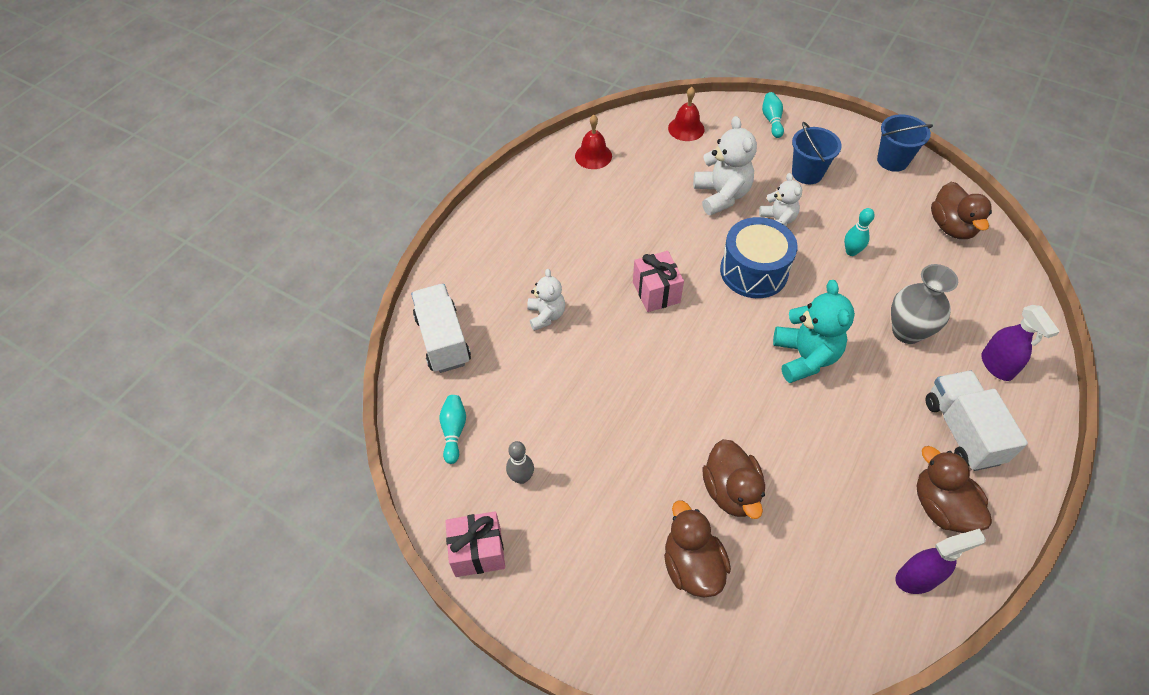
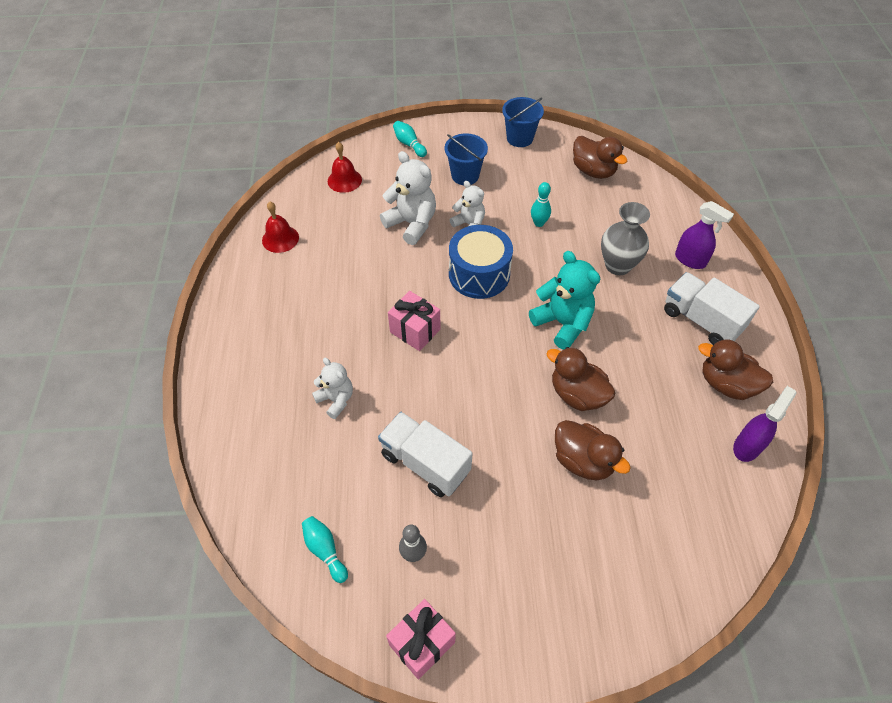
camera: 35 degrees left, 0 degrees up
(443, 340) = (256, 473): white truck -> white truck (425, 463)
(692, 565) = (596, 539): brown duck -> brown duck (577, 394)

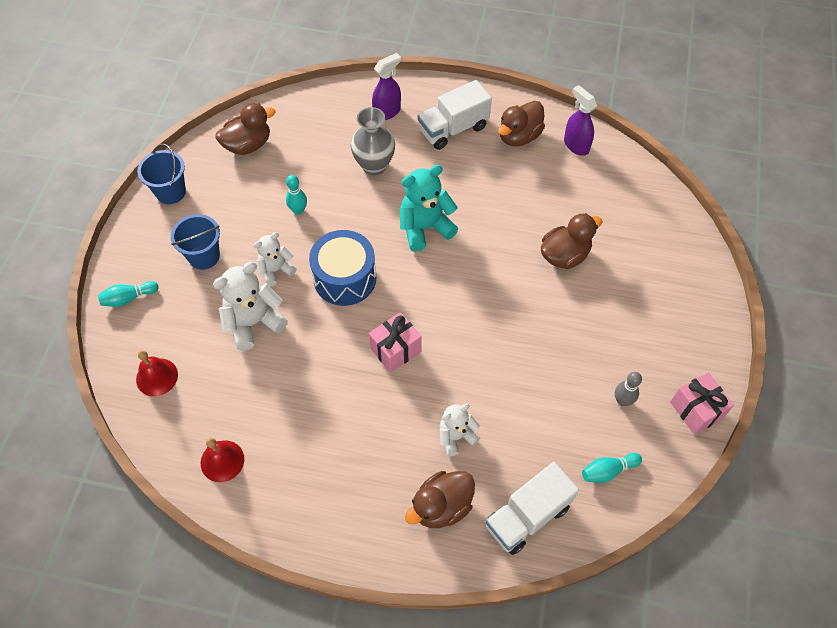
camera: 75 degrees left, 5 degrees up
(425, 463) = (541, 373): white truck -> white truck (527, 516)
(577, 394) = (502, 240): brown duck -> brown duck (441, 506)

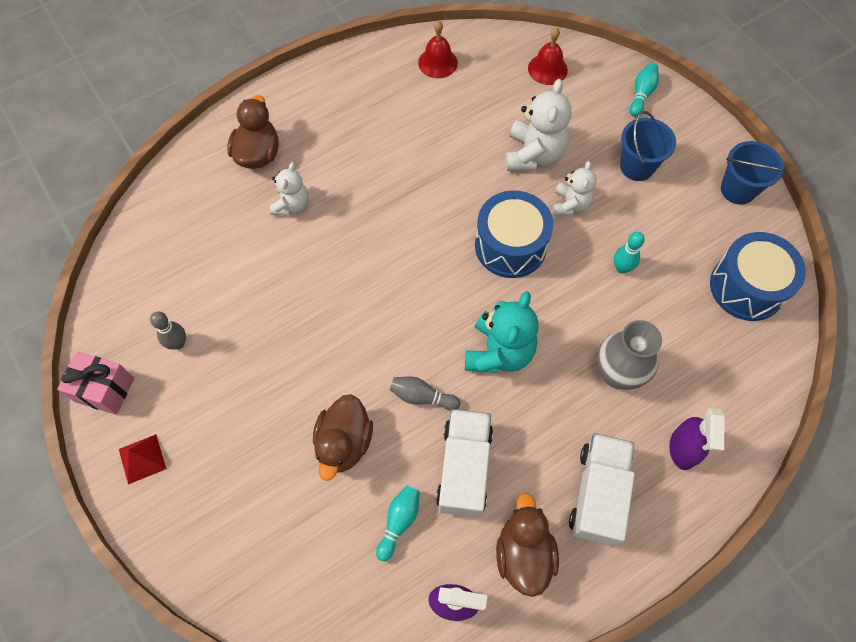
camera: 135 degrees right, 5 degrees up
(248, 145) = (747, 287): brown duck -> blue drum
(395, 350) = (404, 226): pink gift -> none
(495, 242) = (422, 397): none -> grey bowling pin
(527, 516) = (189, 196): white truck -> white truck (464, 468)
(608, 471) = (149, 276): turquoise bowling pin -> turquoise bowling pin (399, 522)
(698, 345) = (142, 459): none -> red pyramid

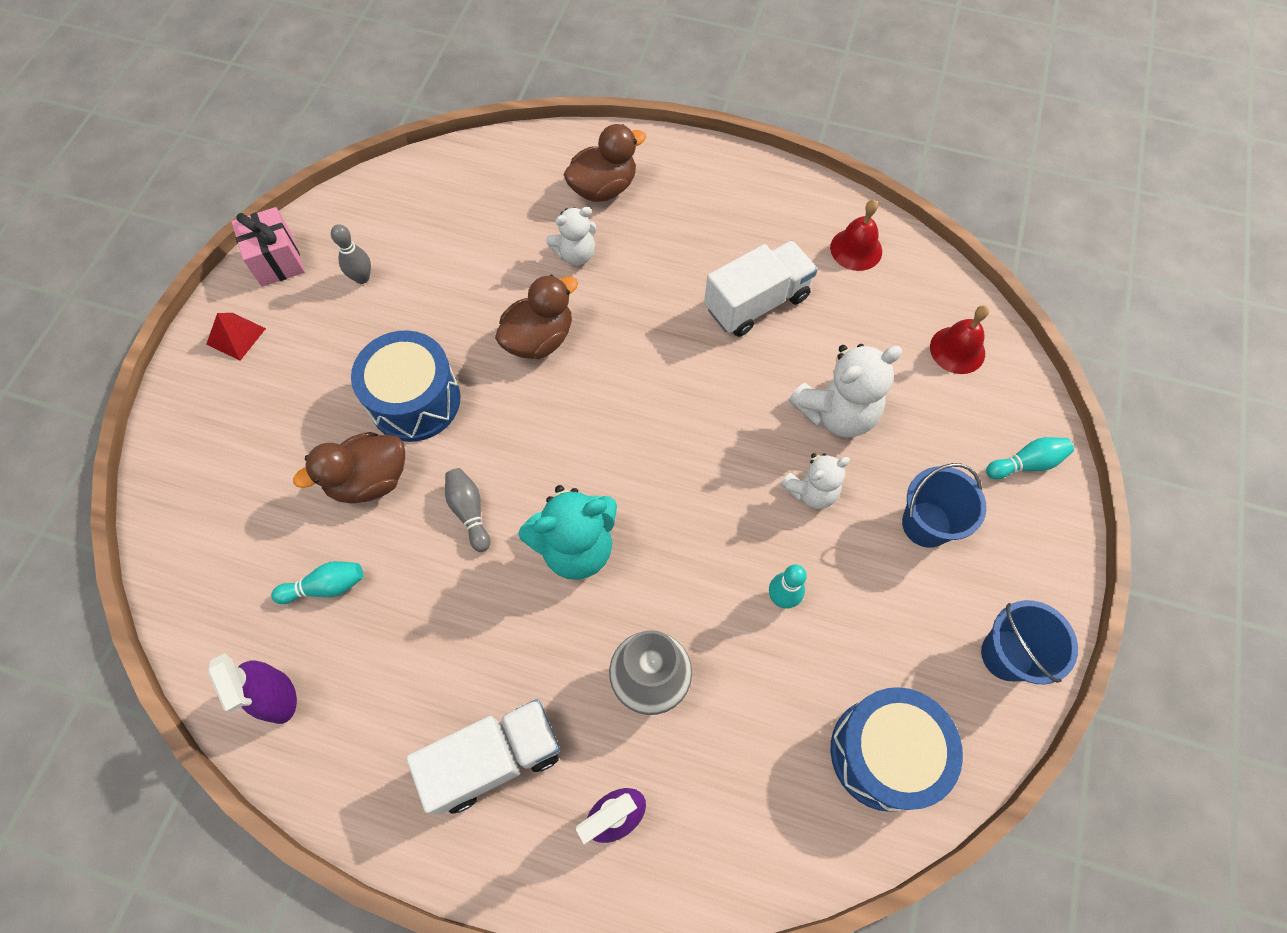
camera: 50 degrees right, 0 degrees up
(464, 468) = (423, 605): white truck -> white truck (756, 302)
(510, 246) = (706, 470): blue drum -> blue drum (415, 400)
(523, 553) = (375, 728): brown duck -> brown duck (539, 339)

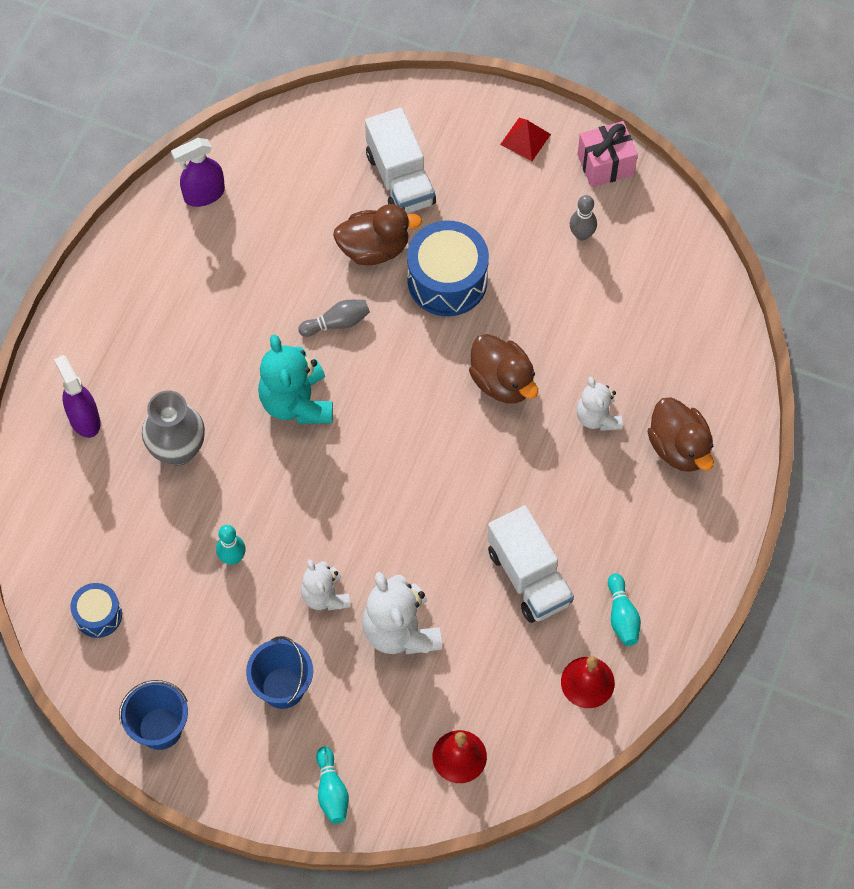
camera: 95 degrees right, 0 degrees up
(326, 587) = (285, 221): turquoise bowling pin -> turquoise bowling pin (622, 616)
(369, 480) = (374, 248): brown duck -> brown duck turned 105 degrees clockwise
(494, 758) = (137, 338): white truck -> white truck (400, 179)
(884, 753) = (98, 615): blue drum -> blue drum, size x0.55

